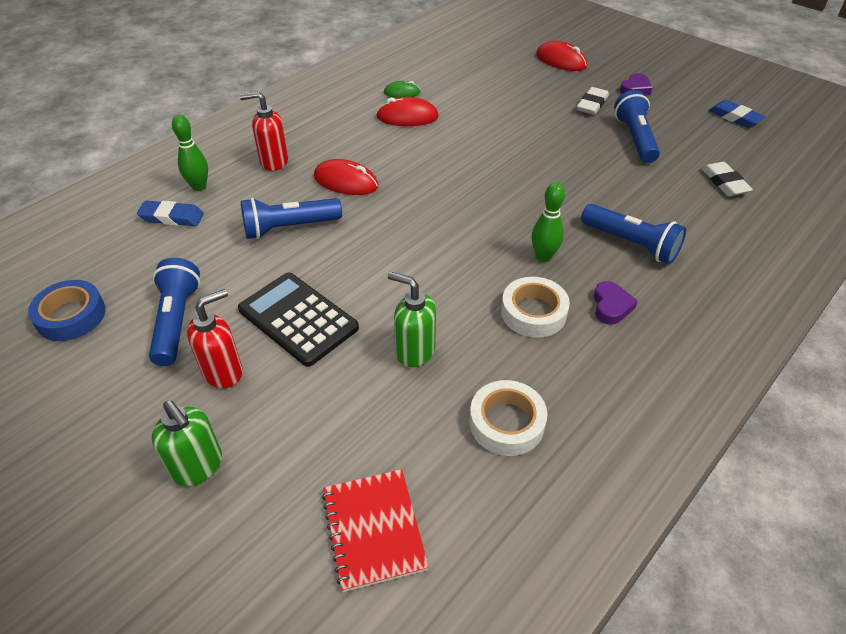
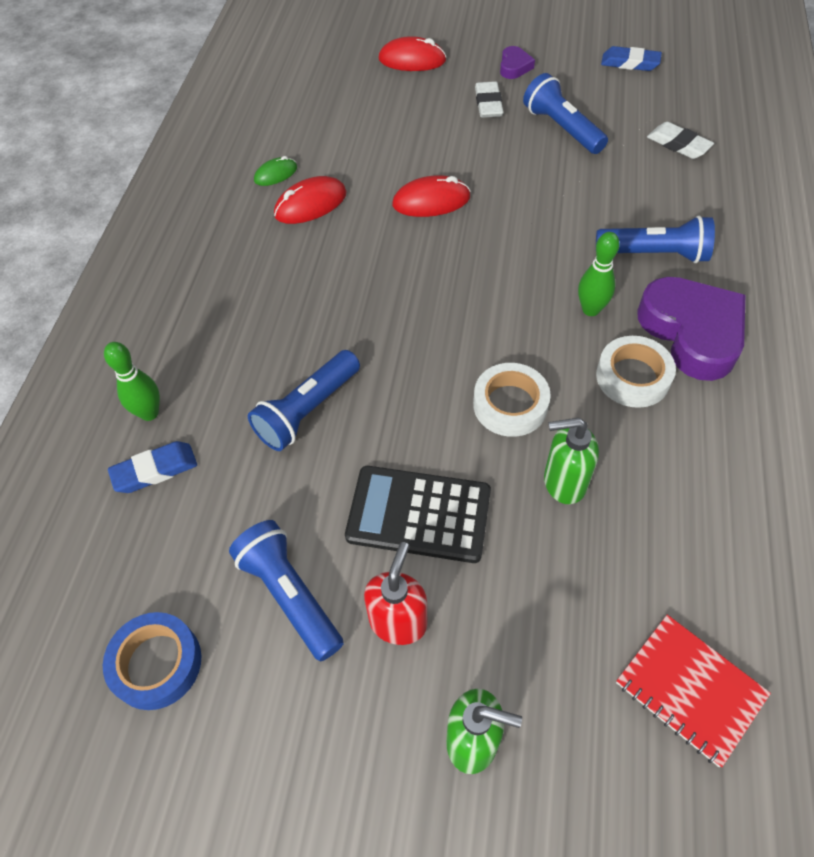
camera: 30 degrees left, 10 degrees up
(273, 162) = (209, 335): red soap dispenser -> none
(346, 182) = (317, 321): red mouse -> red mouse (431, 201)
(506, 423) = (706, 507): white tape -> white tape (510, 405)
(611, 306) = (692, 332): purple heart -> purple heart, size x2.18

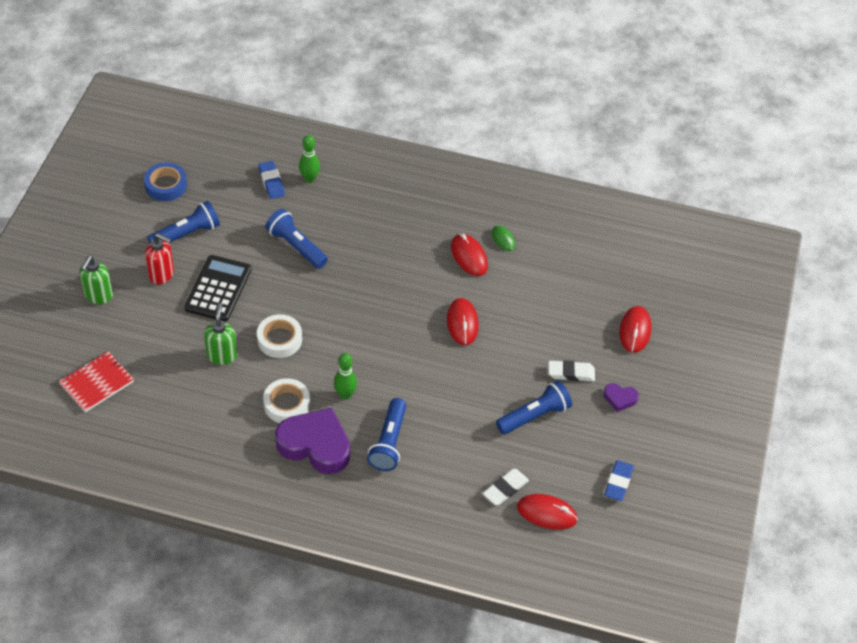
camera: 90 degrees right, 5 degrees down
(692, 332) = (315, 445): purple heart -> purple heart turned 135 degrees counterclockwise
(696, 111) = (546, 513): none -> red mouse

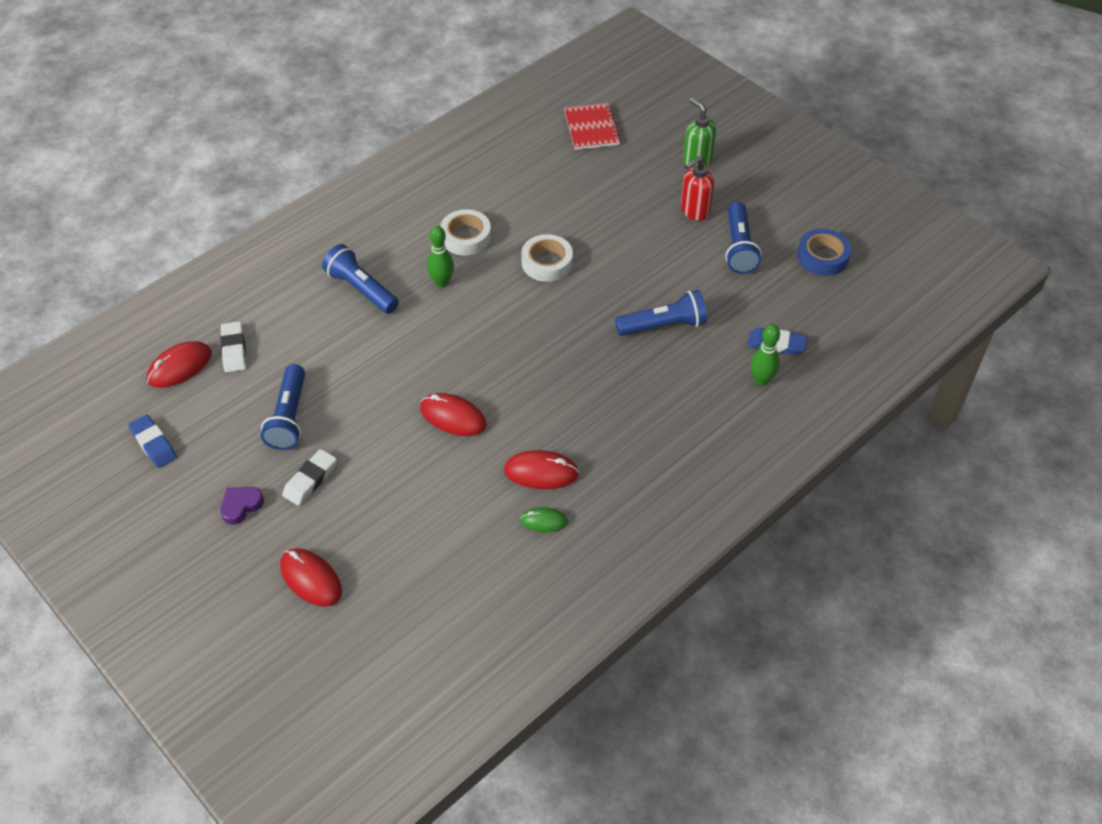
camera: 125 degrees right, 0 degrees up
(218, 289) = (646, 244): black calculator -> none
(222, 355) = (560, 216): green soap dispenser -> none
(315, 445) = (404, 238): purple heart -> none

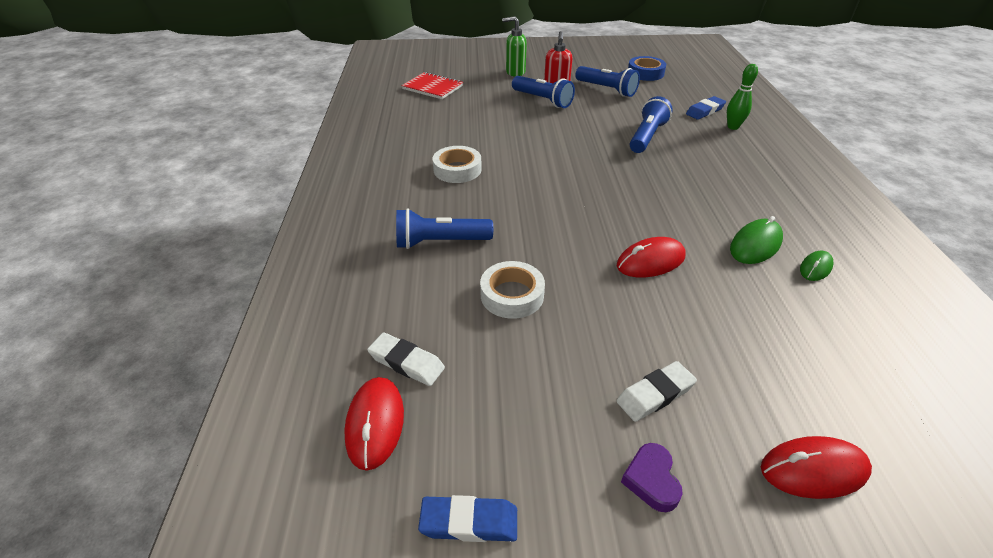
camera: 50 degrees left, 10 degrees down
(289, 417) = (549, 367): blue flashlight -> blue flashlight (542, 100)
(310, 480) = (655, 394): white eraser -> white eraser turned 75 degrees clockwise
(442, 282) = (489, 200): green bowling pin -> none
(541, 472) = (755, 245): red mouse -> green mouse
(547, 262) = (531, 150): white tape -> white tape (512, 295)

